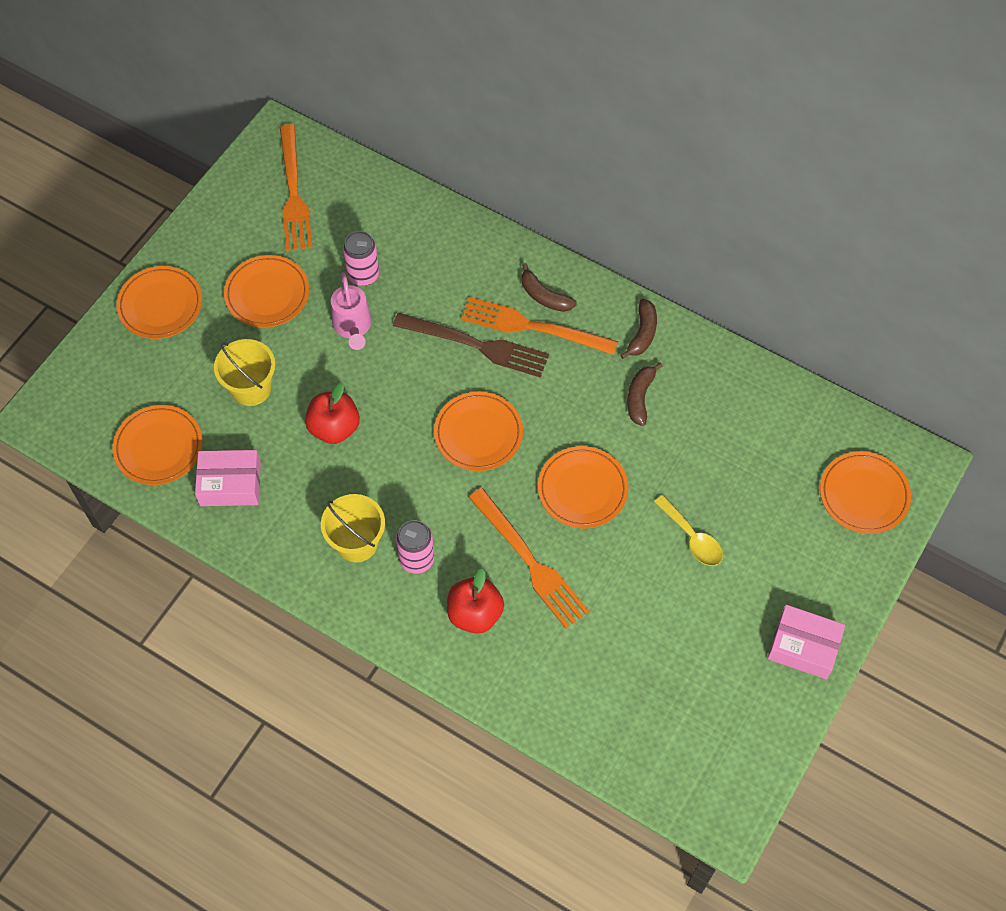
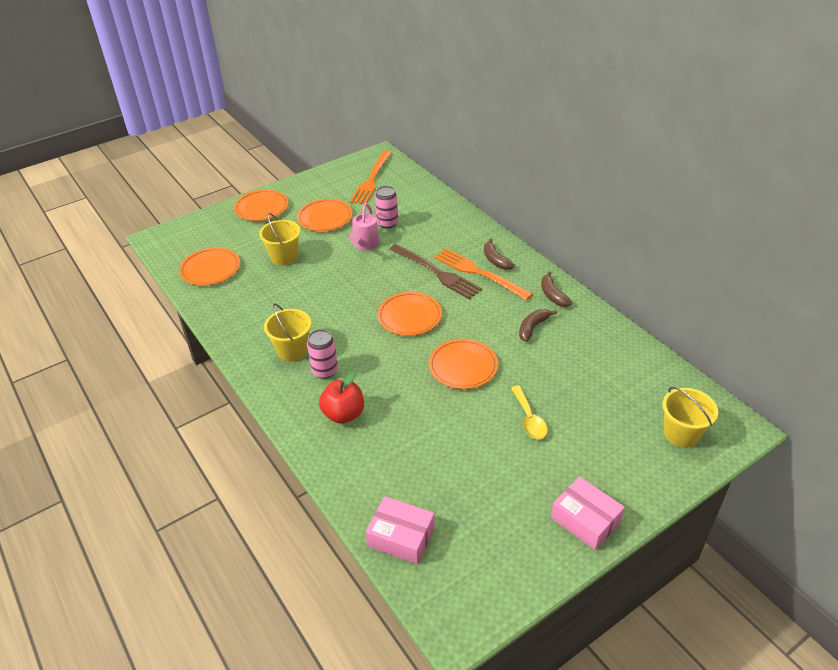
camera: 25 degrees right, 20 degrees down
(230, 484) = (237, 298): pink box -> pink box (401, 537)
(334, 428) = (320, 288): red apple -> none
(530, 561) = (401, 396): orange fork -> none
(642, 333) = (552, 295): brown banana -> brown banana turned 120 degrees clockwise
(864, 495) = (681, 434): orange plate -> yellow bucket

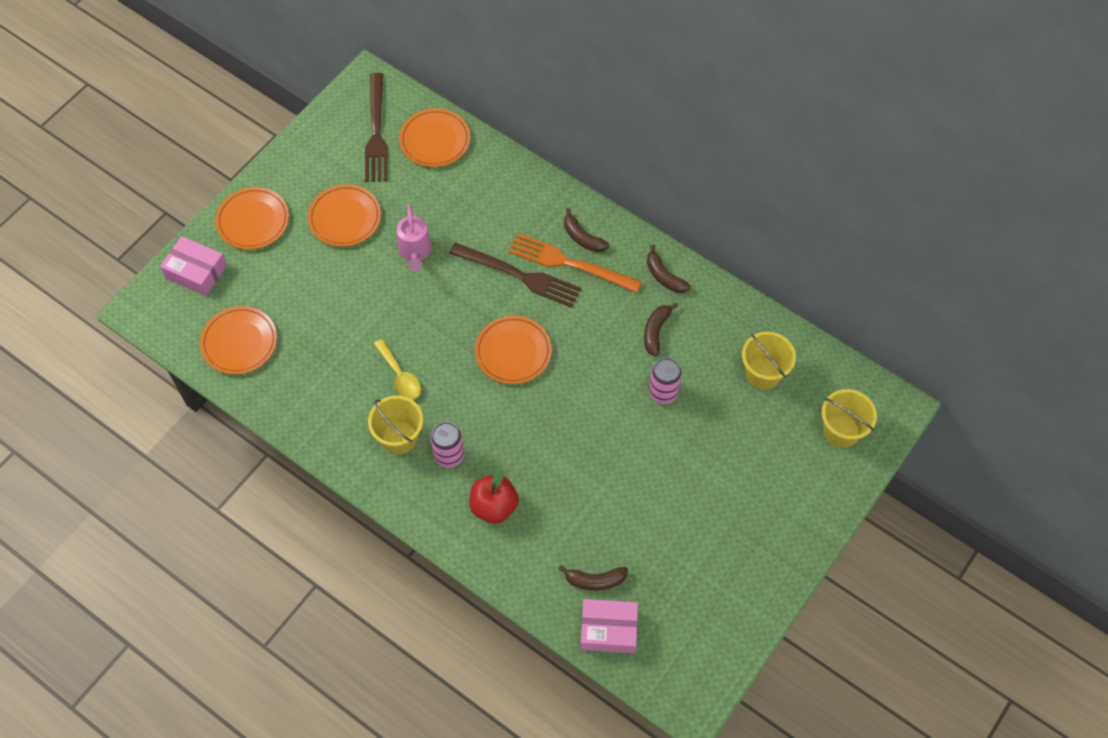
camera: 20 degrees left, 20 degrees up
(284, 257) = (323, 298): yellow bucket -> yellow bucket (763, 374)
(371, 179) = (376, 132): orange fork -> brown fork
(387, 223) = (428, 207): pink can -> pink can (663, 393)
(406, 493) = (595, 580): none -> brown banana
(463, 366) = (597, 407): orange plate -> orange plate (435, 140)
(529, 419) = (688, 456): yellow spoon -> yellow spoon (400, 376)
(585, 519) = (774, 558): pink box -> pink box (196, 272)

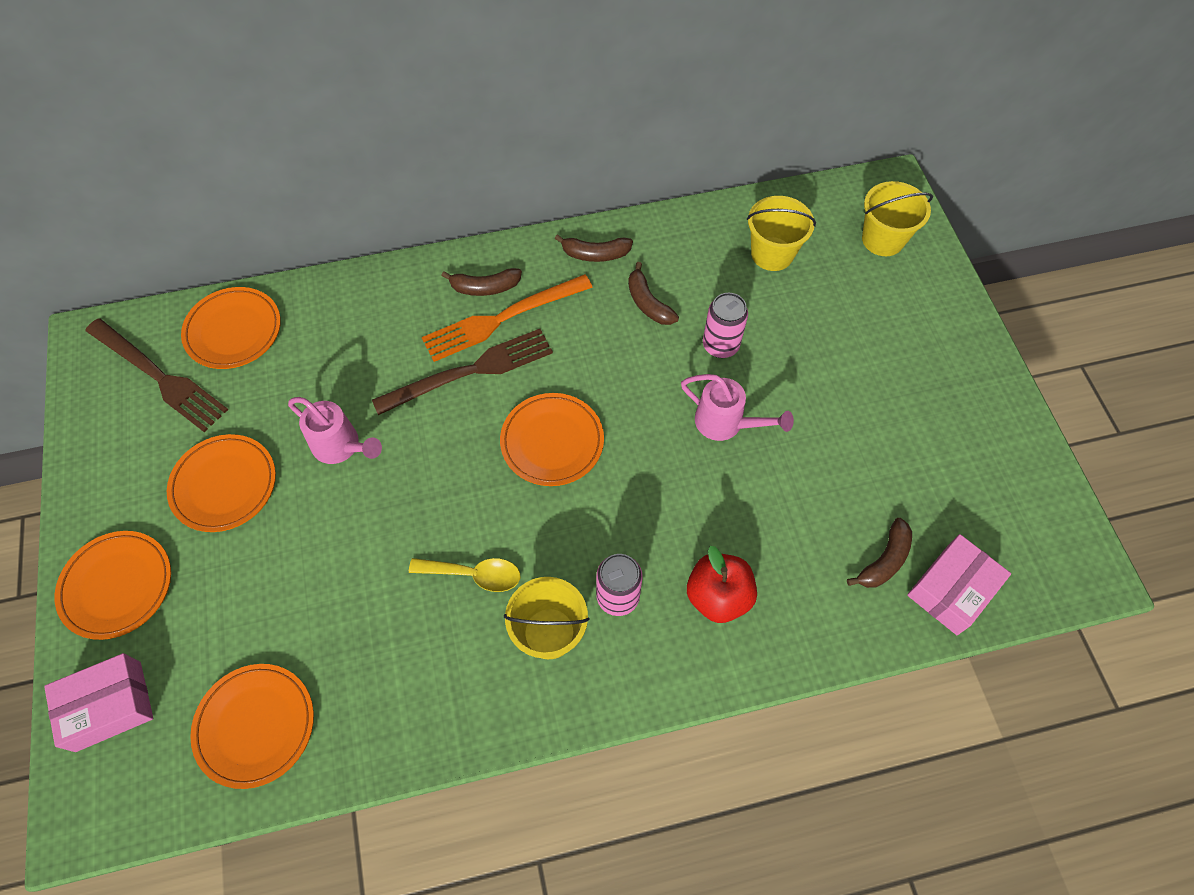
camera: 50 degrees left, 0 degrees up
(610, 434) = (726, 423): none -> pink watering can

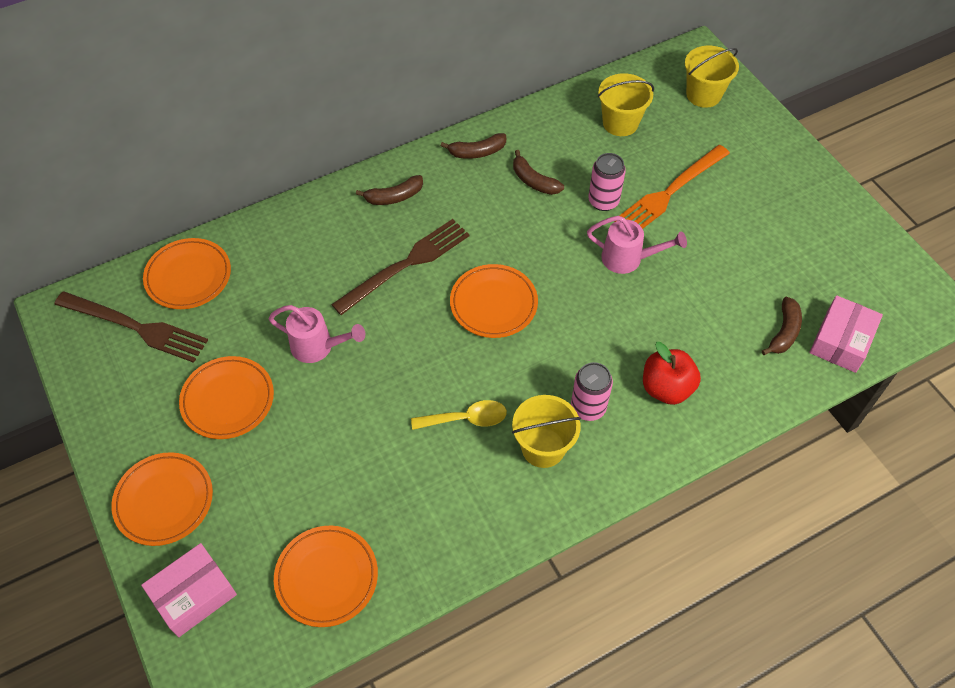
camera: 15 degrees left, 5 degrees down
(502, 318) = (417, 218): orange fork -> orange fork (669, 192)

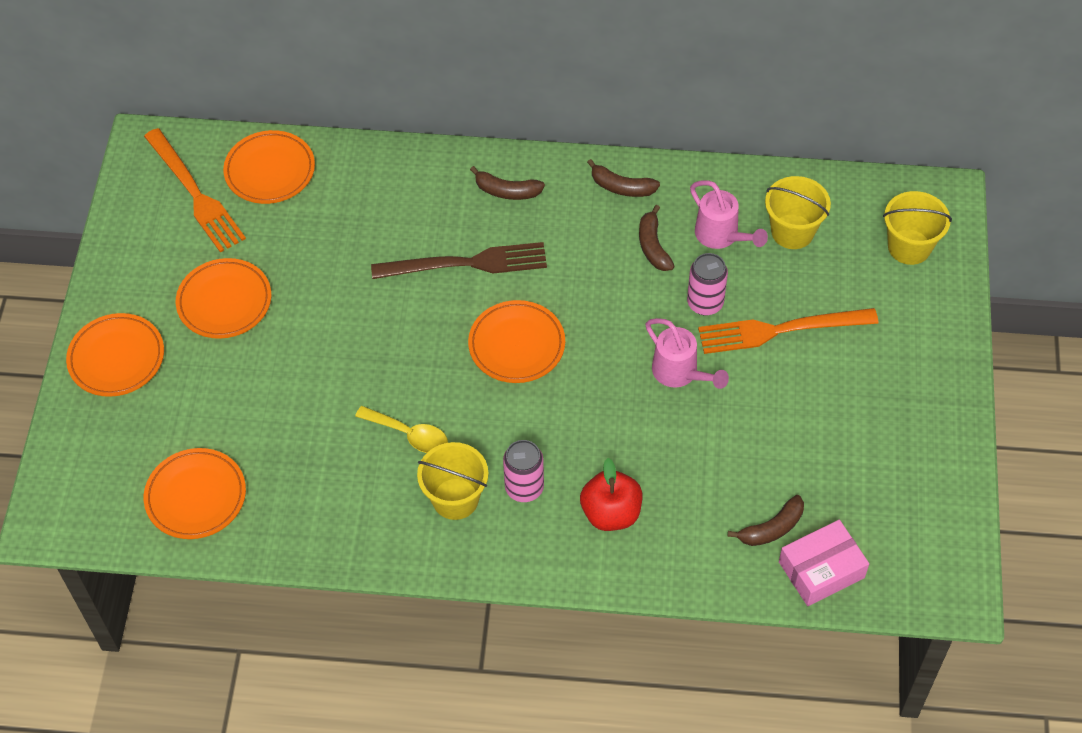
camera: 35 degrees right, 0 degrees up
(136, 327) = (195, 194): brown fork -> orange fork
(193, 594) = (87, 447): pink box -> none
(318, 347) = (332, 297): pink watering can -> pink watering can (721, 236)

